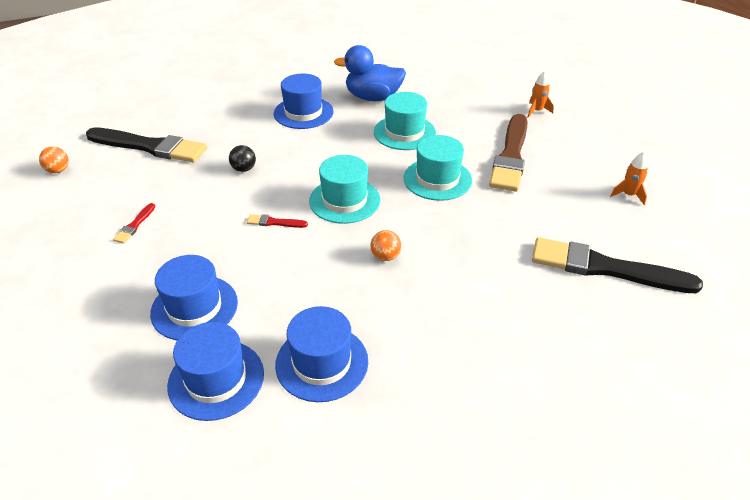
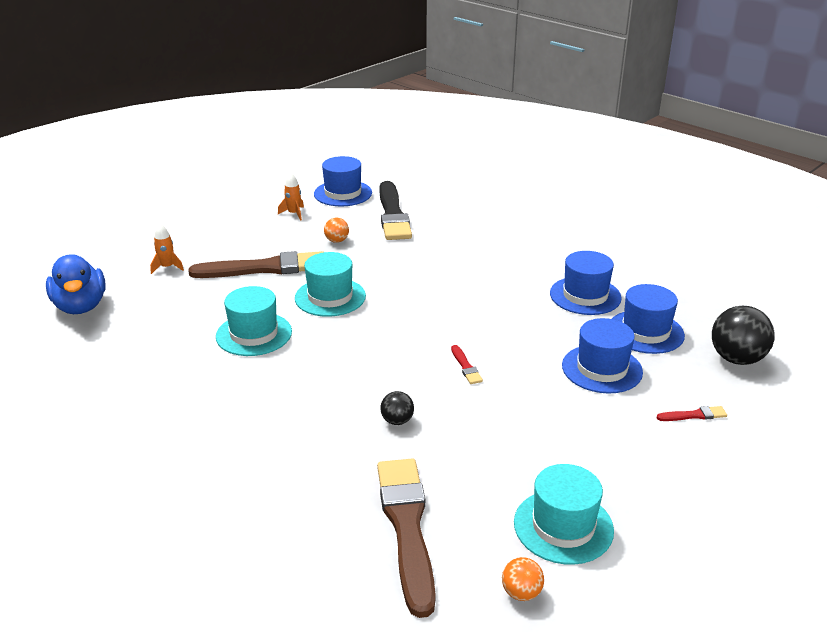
camera: 115 degrees left, 10 degrees down
(102, 437) = (736, 359): none -> black ball
(135, 225) = (549, 457): red brush -> red brush (693, 415)
(149, 146) = (407, 528): black brush -> brown brush
(303, 113) = (245, 420): blue hat -> blue hat (343, 193)
(344, 200) = (401, 338): turquoise hat -> turquoise hat (563, 526)
(373, 97) = (179, 376): blue duck -> blue duck (81, 306)
(385, 256) = (458, 298): orange ball -> orange ball (337, 241)

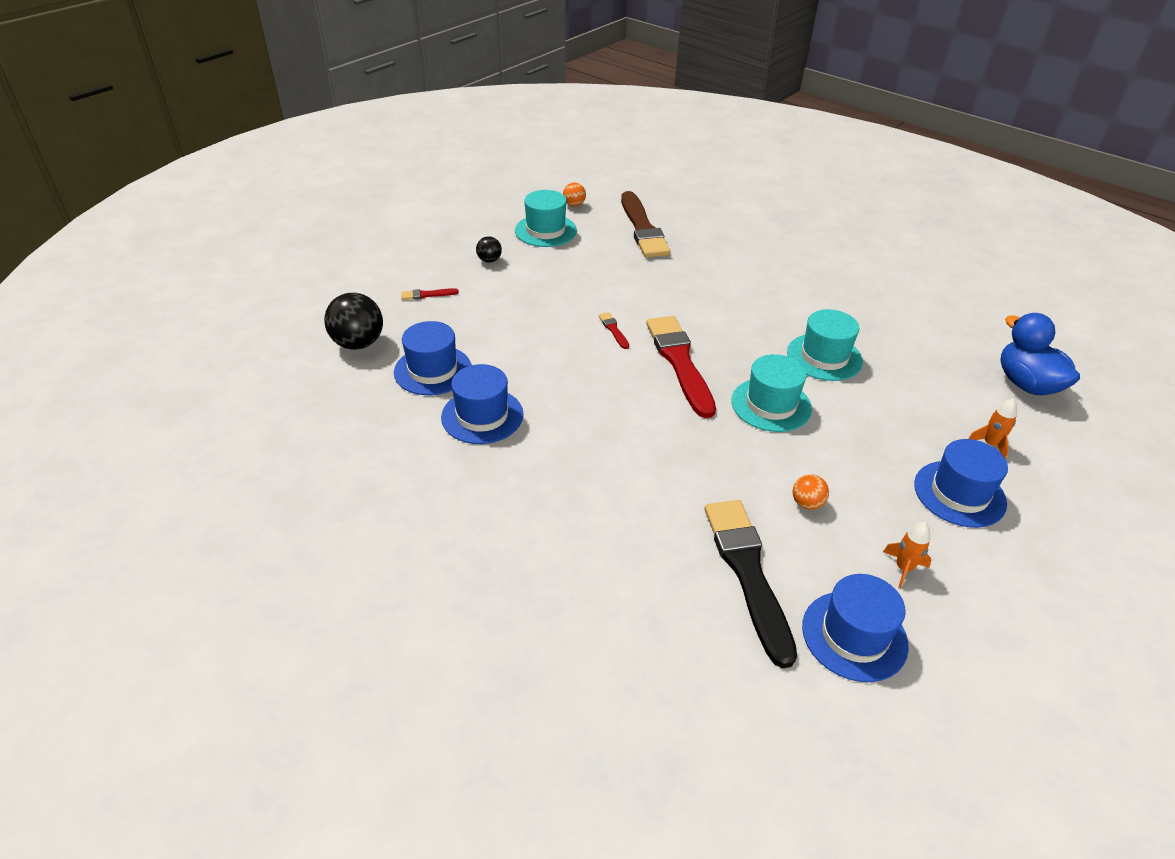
camera: 175 degrees right, 10 degrees up
(264, 268) = (871, 447): brown brush -> none
(397, 421) = (664, 286): black ball -> black ball (489, 260)
(402, 332) = (680, 362): none -> red brush
(602, 369) = (490, 331): blue hat -> blue hat (959, 494)

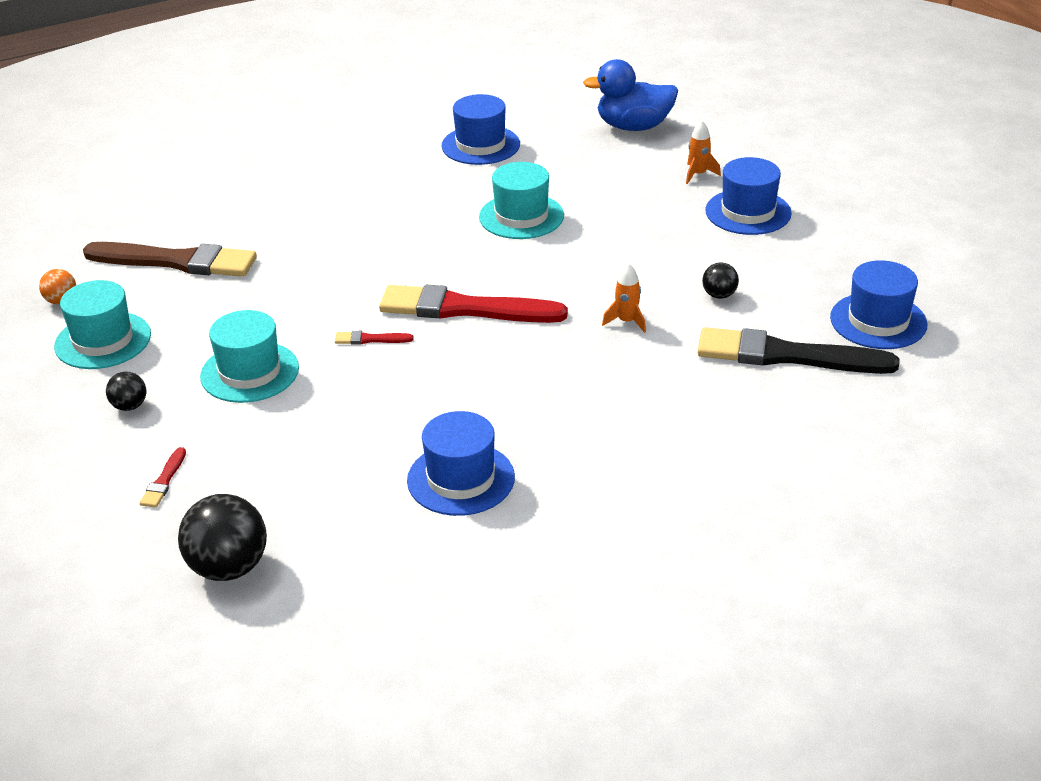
camera: 65 degrees left, 5 degrees down
(433, 370) = (342, 505): blue hat -> blue hat (480, 145)
(771, 405) = (572, 271): turquoise hat -> turquoise hat (250, 372)
(807, 503) = (719, 295): orange ball -> black ball
(903, 568) = (818, 271): orange rocket -> orange rocket (626, 321)

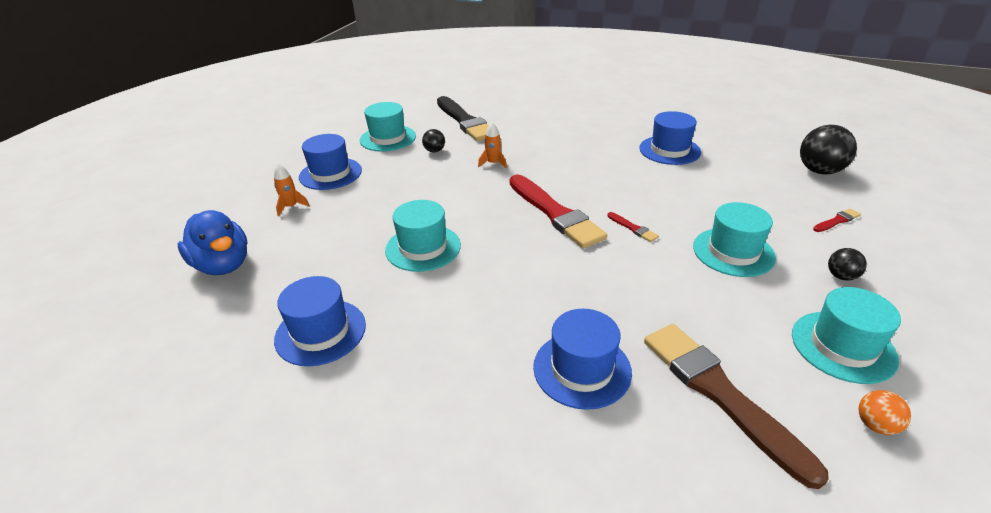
camera: 130 degrees left, 0 degrees up
(804, 276) = (388, 138): none -> turquoise hat
(878, 321) = (409, 113): blue hat -> blue hat (582, 369)

